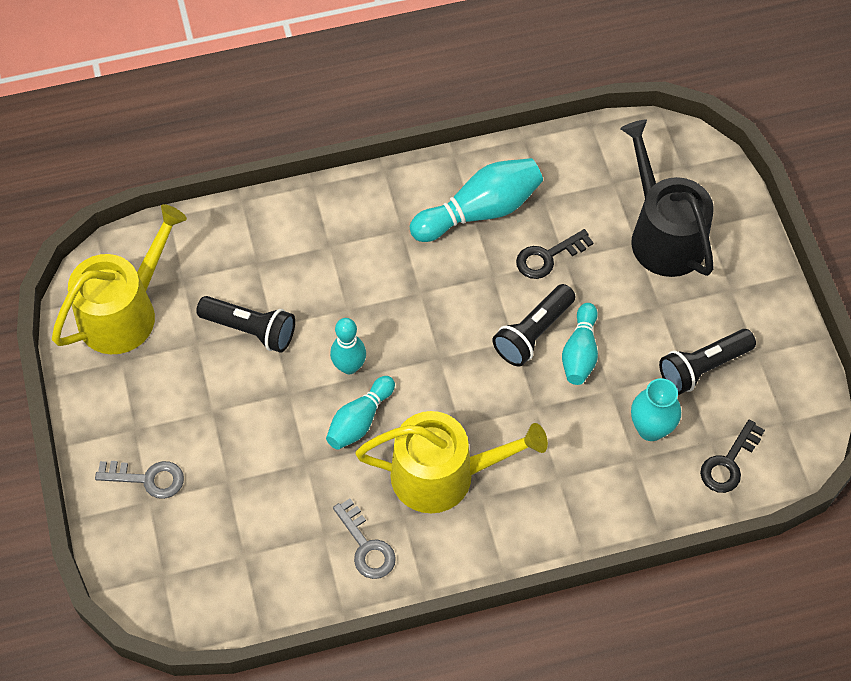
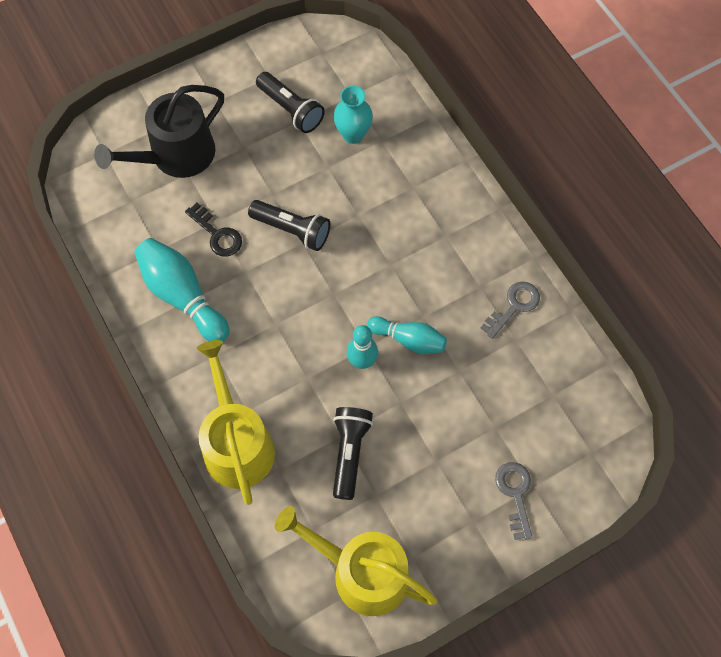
camera: 105 degrees left, 5 degrees up
(443, 475) = (436, 266): yellow watering can -> yellow watering can (237, 443)
(580, 352) = (301, 193): turquoise bowling pin -> none
(728, 463) = (365, 81): black key -> none

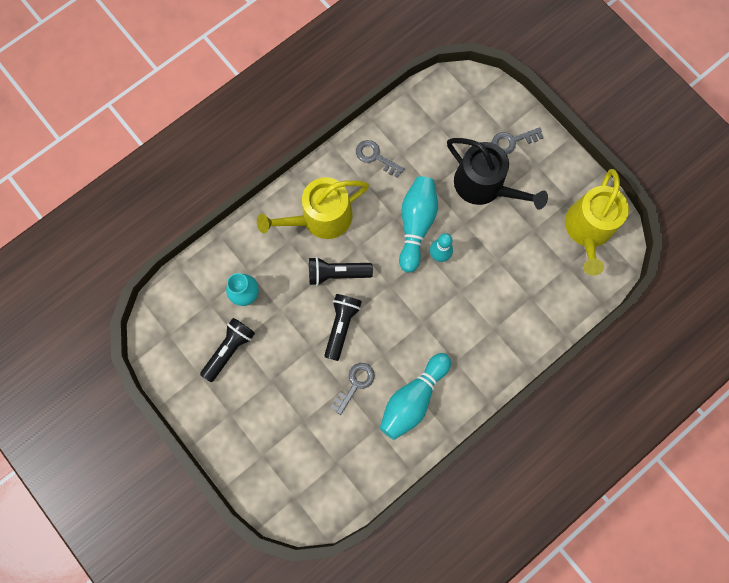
camera: 100 degrees left, 10 degrees up
(176, 156) = (288, 436): black watering can -> black watering can (484, 186)
(217, 234) = (355, 384): black key -> grey key
(237, 443) = (519, 331): yellow watering can -> yellow watering can (320, 218)
(349, 453) = (508, 252): black flashlight -> black flashlight (337, 273)
(409, 340) = (416, 225): turquoise bowling pin -> turquoise bowling pin, size x1.58

